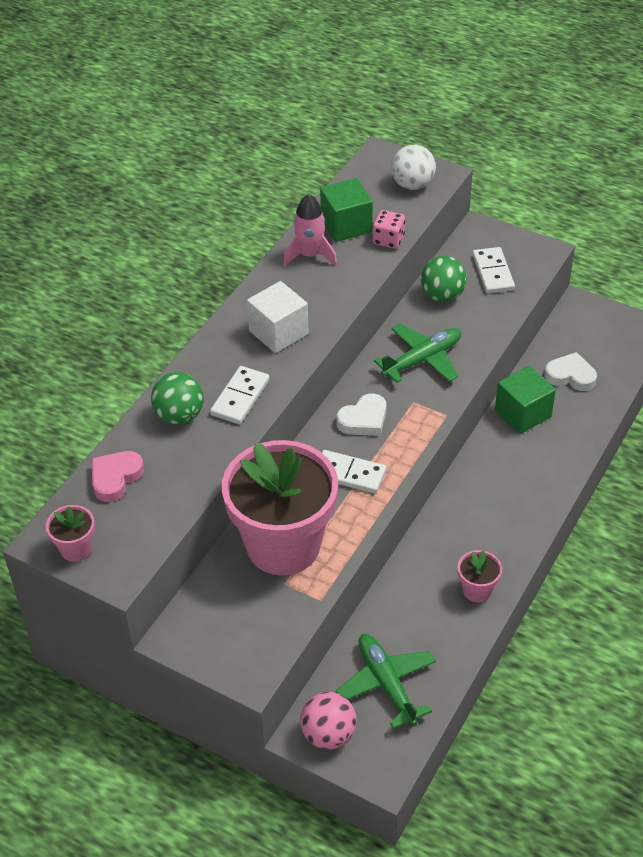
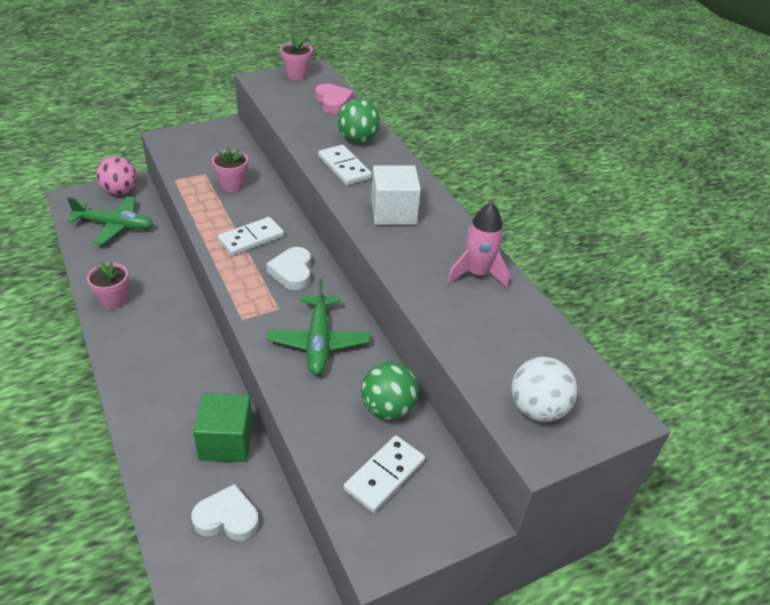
camera: 120 degrees right, 5 degrees down
(283, 545) = (232, 185): pink flower pot -> pink flower pot, size x0.40
(346, 225) = (503, 318): green cube -> none
(388, 240) = (454, 335): pink dice -> none
(493, 272) = (384, 475): white domino -> white domino turned 75 degrees counterclockwise
(570, 376) = (227, 518): white heart -> white heart turned 135 degrees counterclockwise

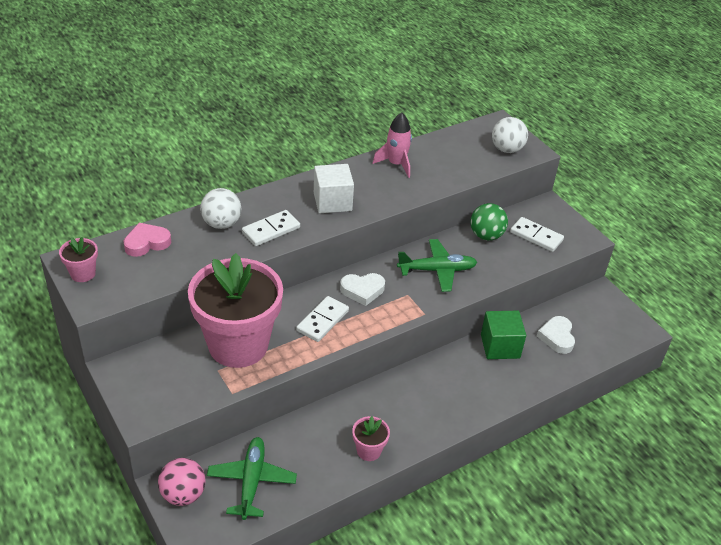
camera: 95 degrees left, 0 degrees up
(232, 185) = (238, 345): pink flower pot -> pink flower pot, size x2.48
(251, 238) = (322, 321): white domino -> white domino turned 75 degrees clockwise
(357, 140) = (221, 224): green ball -> white ball

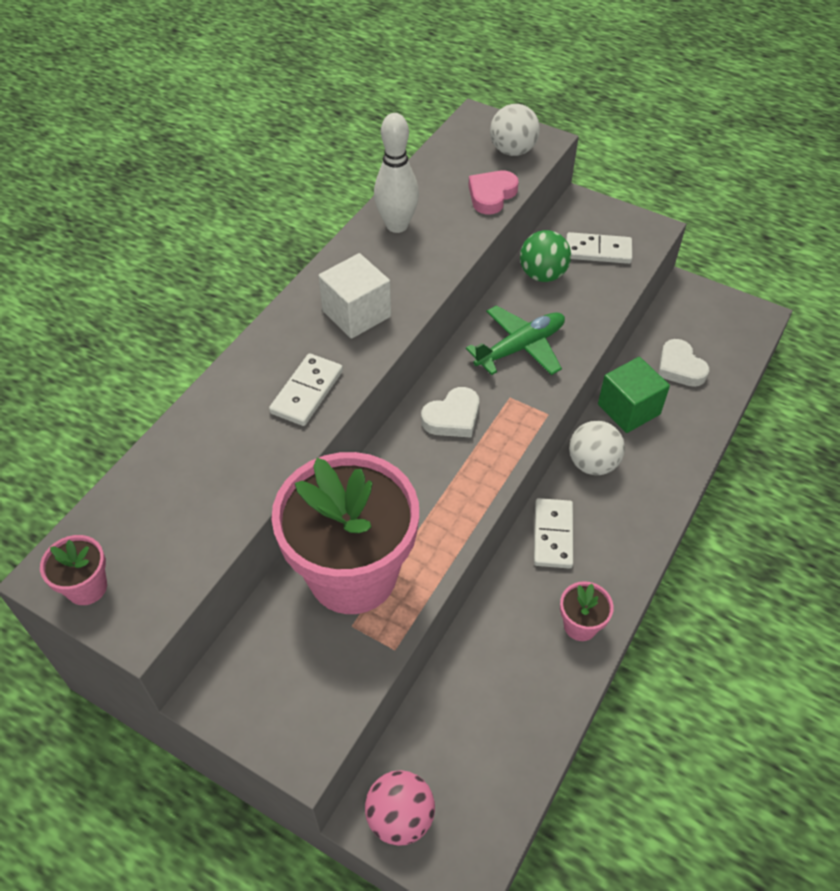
camera: 25 degrees left, 10 degrees up
(147, 243) = (147, 492): pink heart -> pink heart (491, 195)
(221, 224) = (233, 413): white ball -> white ball (592, 464)
(251, 481) = (472, 747): green plane -> none
(322, 321) = (434, 484): white domino -> white domino (553, 535)
(396, 164) = (397, 225): pink rocket -> white bowling pin

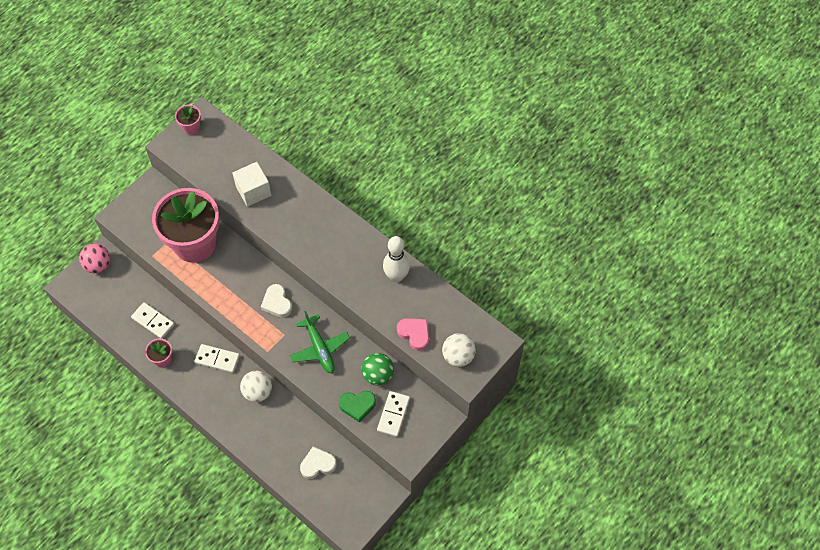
camera: 100 degrees right, 10 degrees up
(307, 392) = (277, 217): white domino -> white domino (153, 321)
(356, 314) = (327, 246): white cube -> white cube (253, 191)
(600, 290) = (357, 405): none -> green heart
(628, 409) = (292, 423): green cube -> none

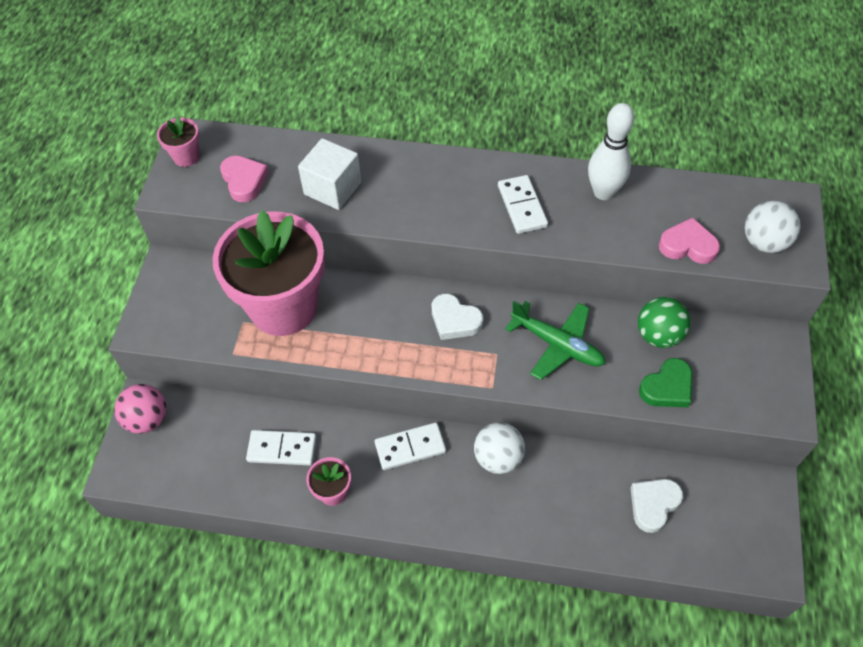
camera: 30 degrees left, 5 degrees down
(211, 160) = (244, 181): none -> pink heart
(393, 414) = (721, 372): white domino -> white domino (522, 206)

